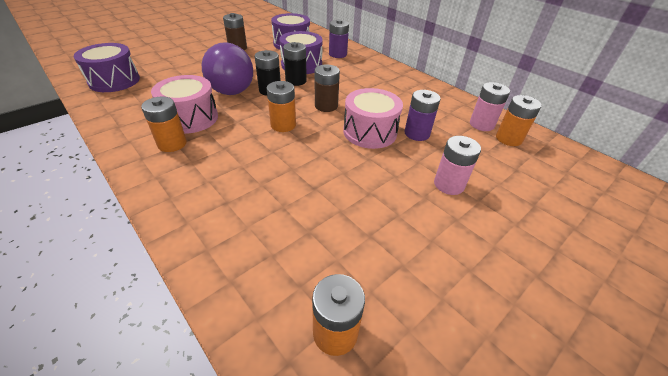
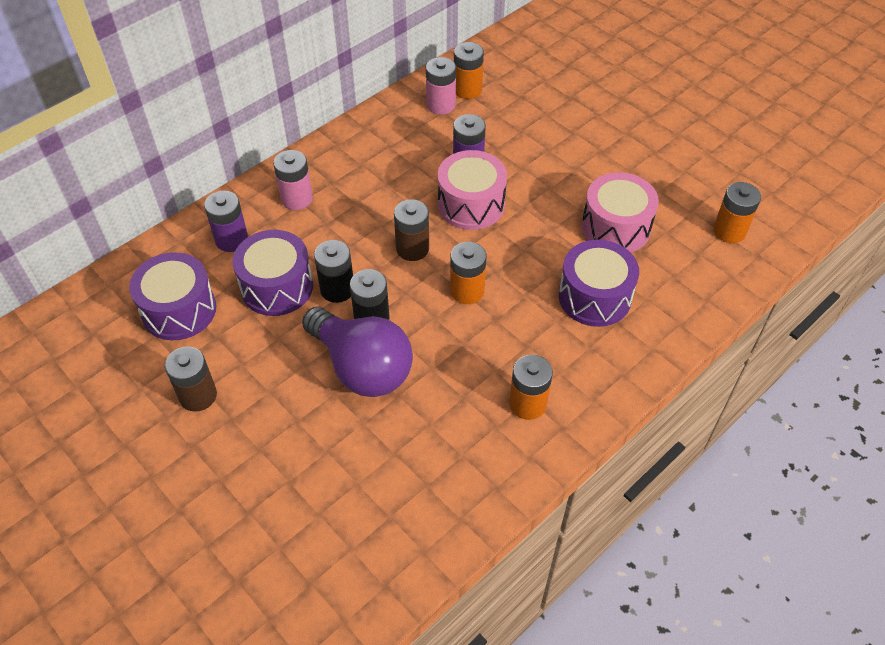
camera: 90 degrees left, 10 degrees up
(114, 81) = (351, 560): purple drum -> purple drum (594, 297)
(190, 118) = (463, 401): pink drum -> pink drum (615, 227)
(234, 86) = (362, 367): purple light bulb -> purple light bulb turned 45 degrees clockwise
(449, 184) = (555, 149): pink battery -> pink battery (296, 199)

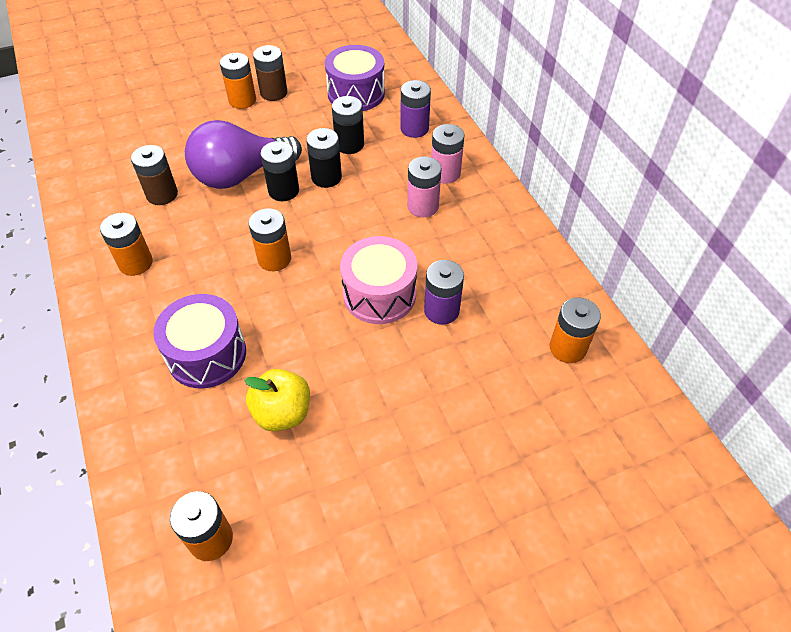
camera: 110 degrees right, 0 degrees up
(223, 424) = (242, 100): none -> orange battery
(277, 287) = (349, 144): purple drum -> black battery
(412, 248) = (345, 235): brown battery -> brown battery (162, 194)
(441, 105) = (546, 314): pink battery -> pink battery (423, 206)
(615, 227) = (282, 413): pink drum -> yellow apple

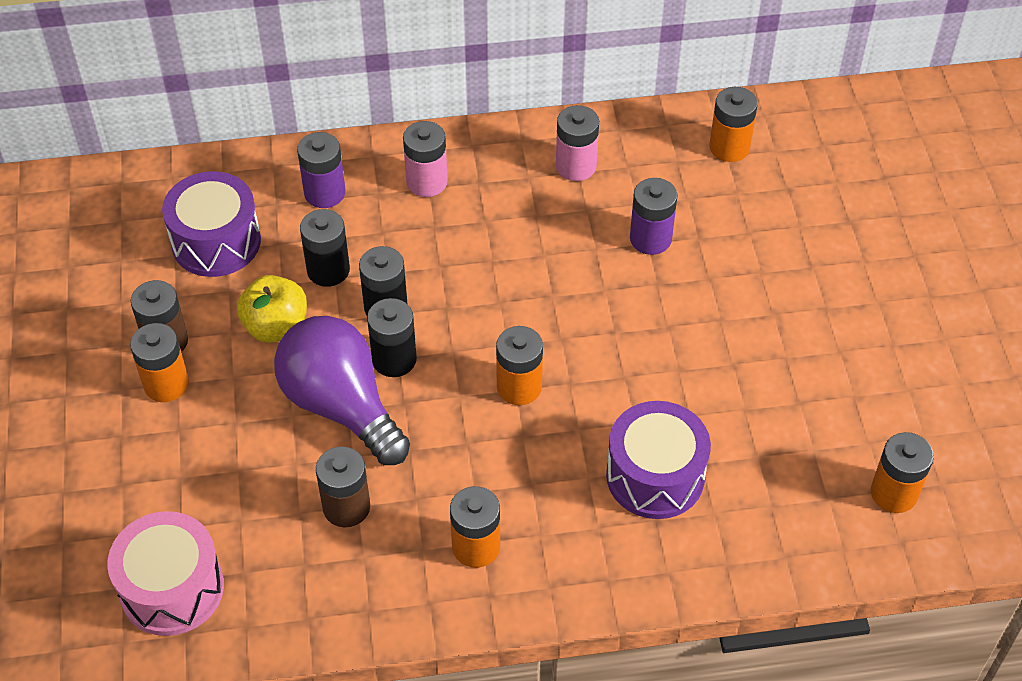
camera: 75 degrees left, 0 degrees up
(240, 175) = (341, 406): purple light bulb -> purple light bulb turned 150 degrees clockwise
(282, 413) = (755, 410): yellow apple -> yellow apple (276, 327)
(379, 294) = (610, 290): pink drum -> pink drum (172, 588)
(423, 206) = (478, 218): pink battery -> pink battery (576, 166)

